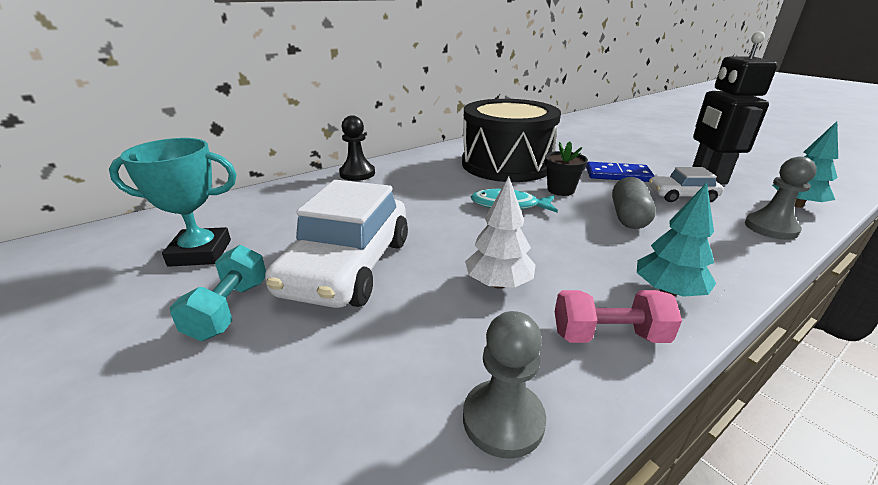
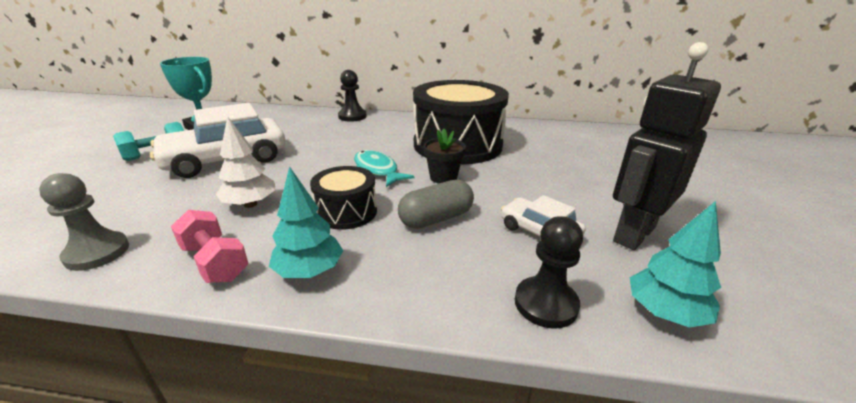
camera: 45 degrees right, 0 degrees up
(576, 244) = (346, 212): none -> black drum
(618, 175) = (529, 189): blue domino -> none
(770, 228) = (545, 304): grey pawn -> black pawn

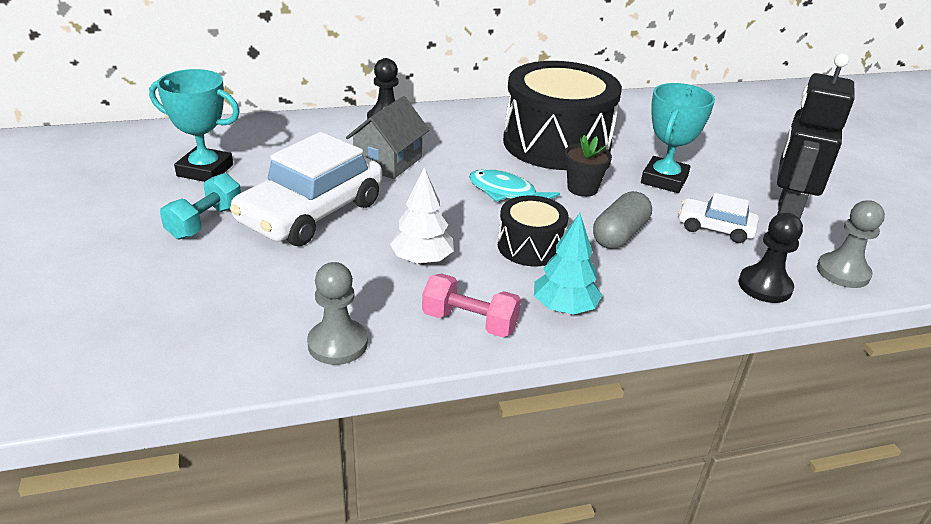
camera: 25 degrees left, 5 degrees up
(320, 139) = (388, 162): none -> grey house
(525, 183) = (664, 180): none -> turquoise trophy
(664, 313) = (843, 272): turquoise tree -> grey pawn

